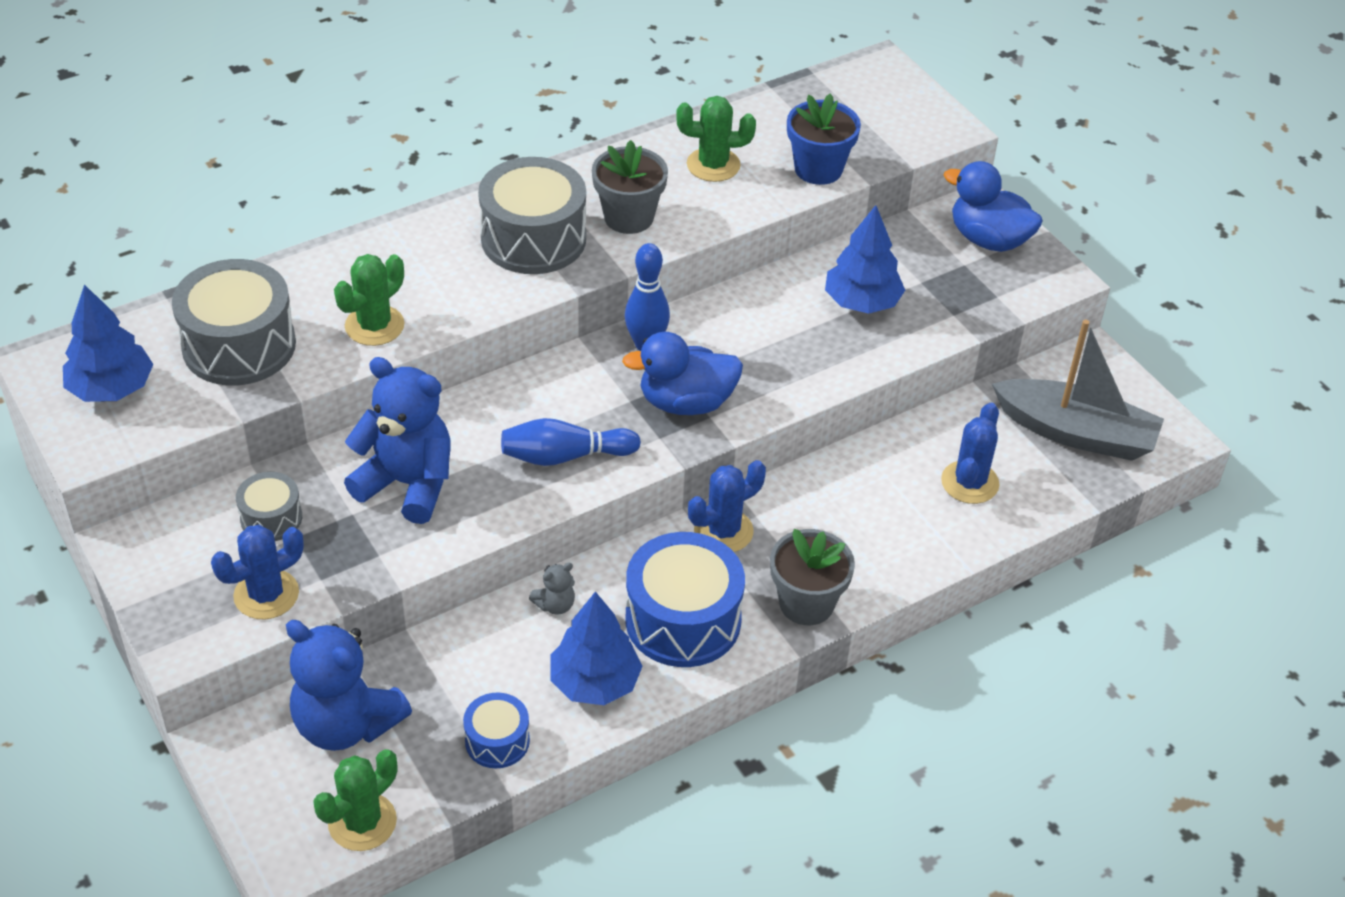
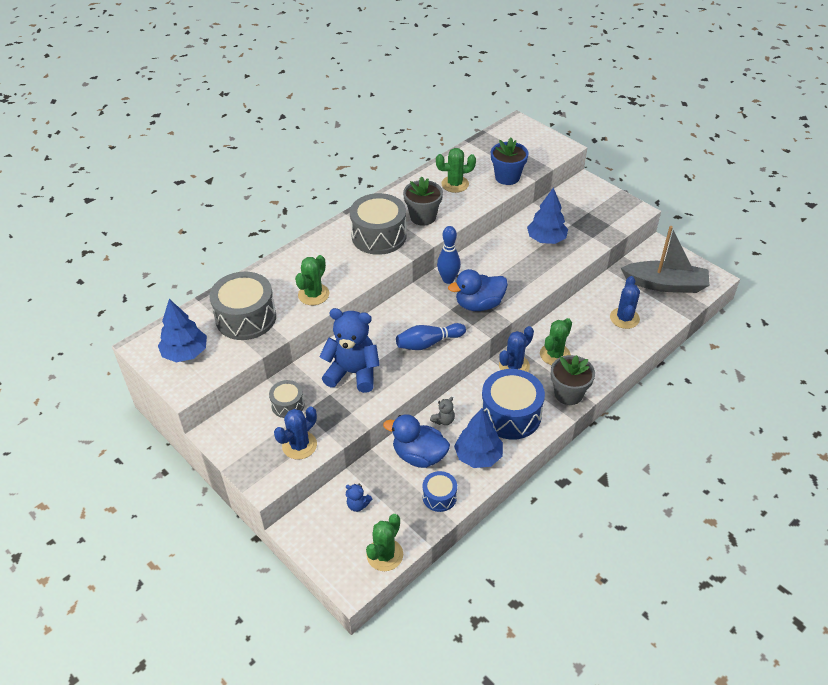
camera: 10 degrees left, 0 degrees up
(346, 724) = (358, 505): blue teddy bear -> blue teddy bear, size x0.42
(809, 525) = (555, 354): none -> green cactus
(988, 239) = (595, 198): blue duck -> blue duck (419, 456)

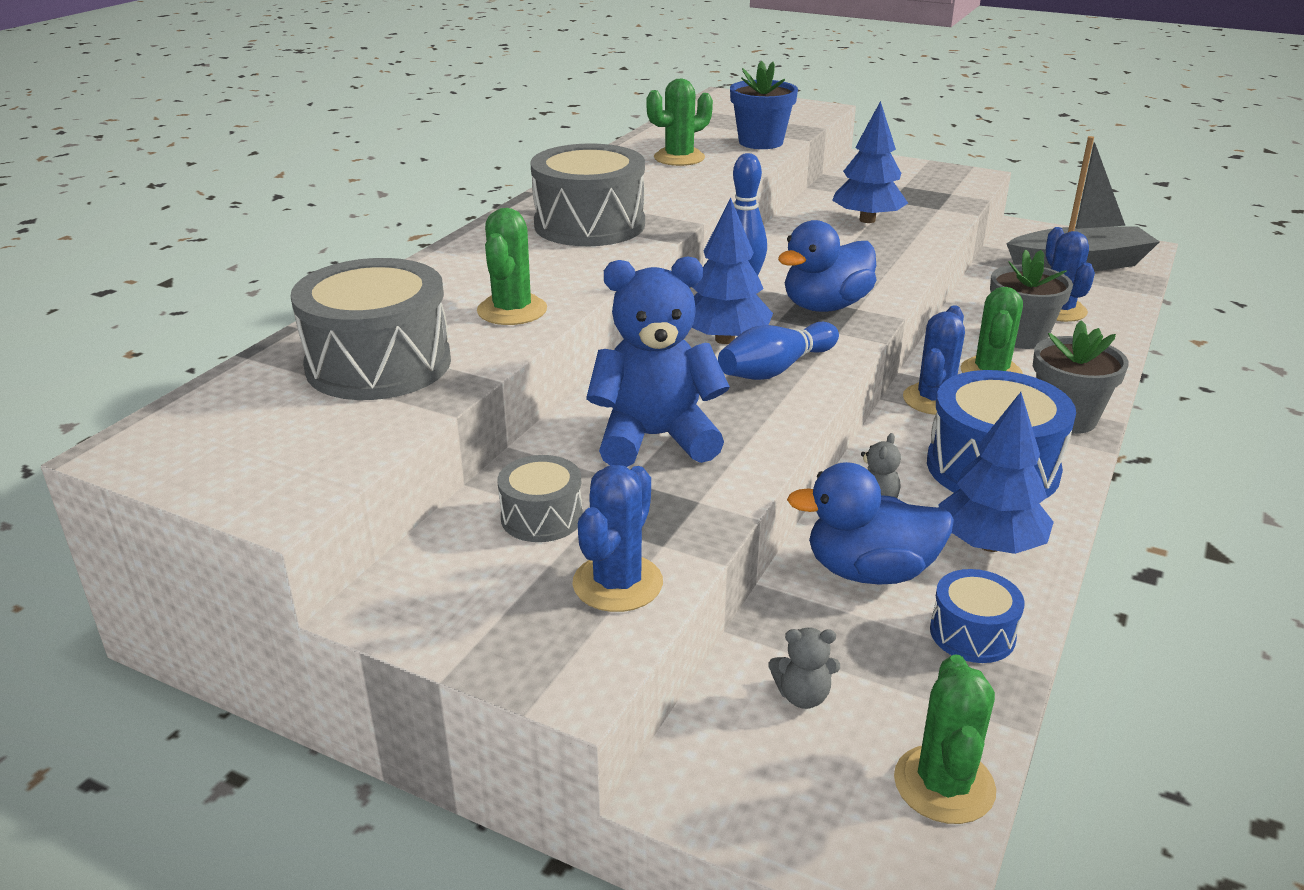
camera: 20 degrees left, 15 degrees down
(185, 353) = (254, 442): blue tree -> blue tree (724, 339)
(358, 505) = (803, 696): blue teddy bear -> grey teddy bear
(423, 217) = (654, 195): grey flower pot -> grey flower pot (1020, 337)

